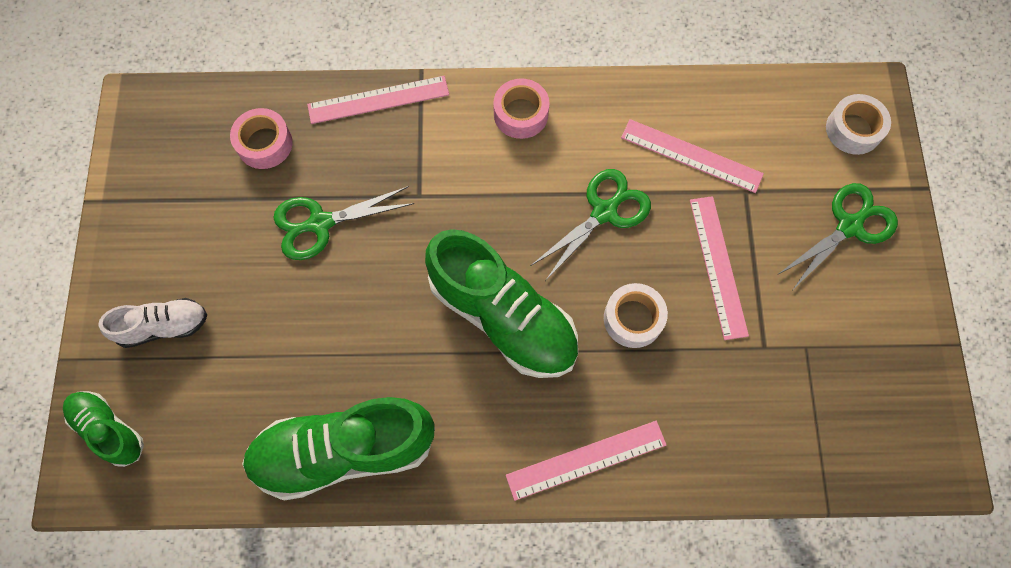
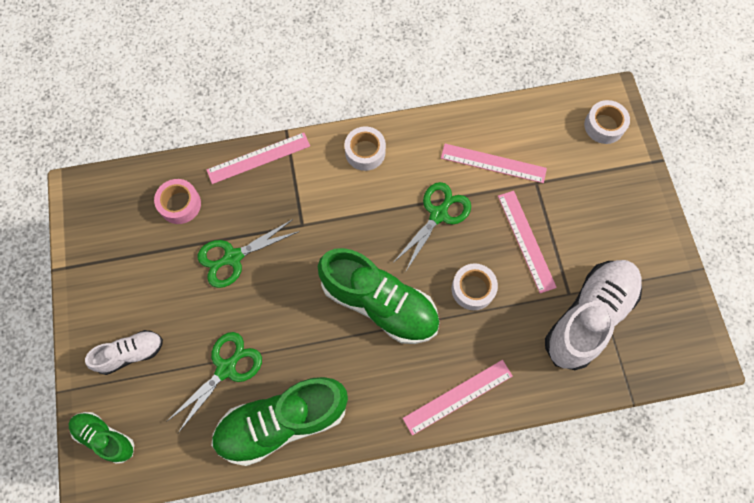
camera: 10 degrees left, 0 degrees up
(521, 114) = (365, 152): pink tape -> white tape
(786, 384) = (588, 317): none -> white shoe
(849, 226) = (613, 196): green scissors -> green scissors (226, 369)

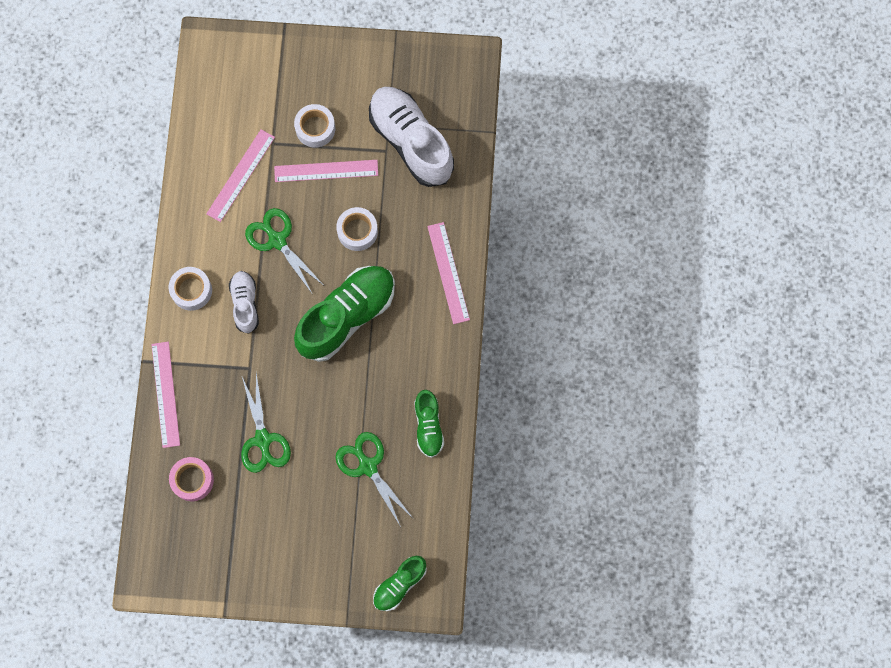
camera: 75 degrees left, 5 degrees up
(131, 354) = (329, 550): white shoe -> white shoe (245, 304)
(282, 421) = (428, 426): green shoe -> green shoe, size x0.53
(604, 126) = (234, 62): white tape -> white tape (315, 128)

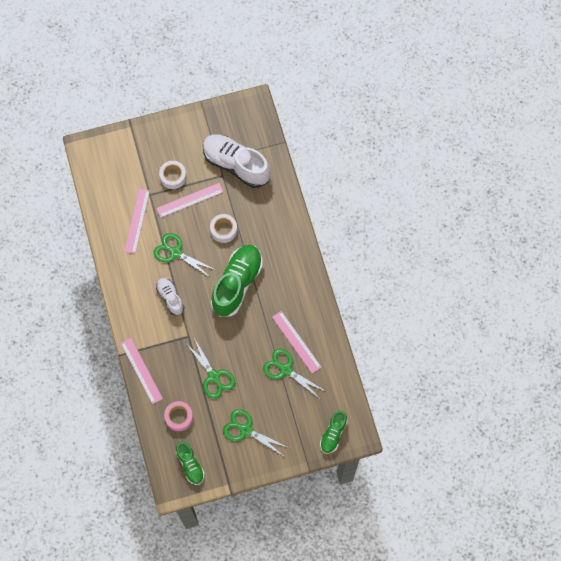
camera: 20 degrees left, 5 degrees down
(191, 290) = (133, 301): white tape -> none
(279, 533) = (246, 430): none -> green scissors
(428, 426) = (313, 332): green shoe -> green shoe (190, 465)
(448, 272) = (290, 235): pink ruler -> pink ruler (296, 342)

